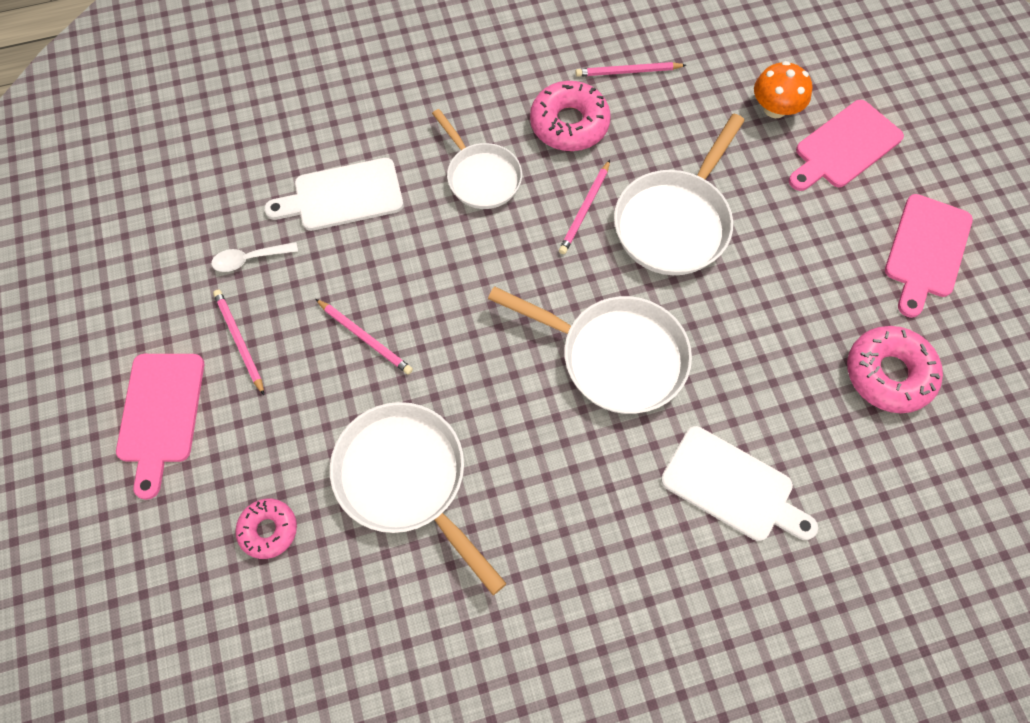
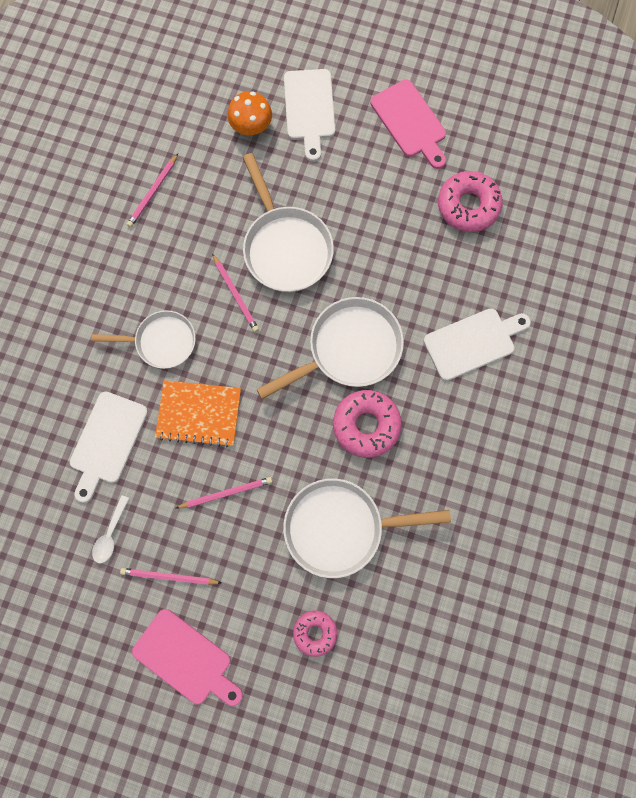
camera: 55 degrees left, 10 degrees up
(431, 257) = (199, 414): none -> orange notebook
(569, 124) = (164, 258): pink donut -> pink donut (366, 425)
(844, 147) = (309, 109): pink cutting board -> white cutting board

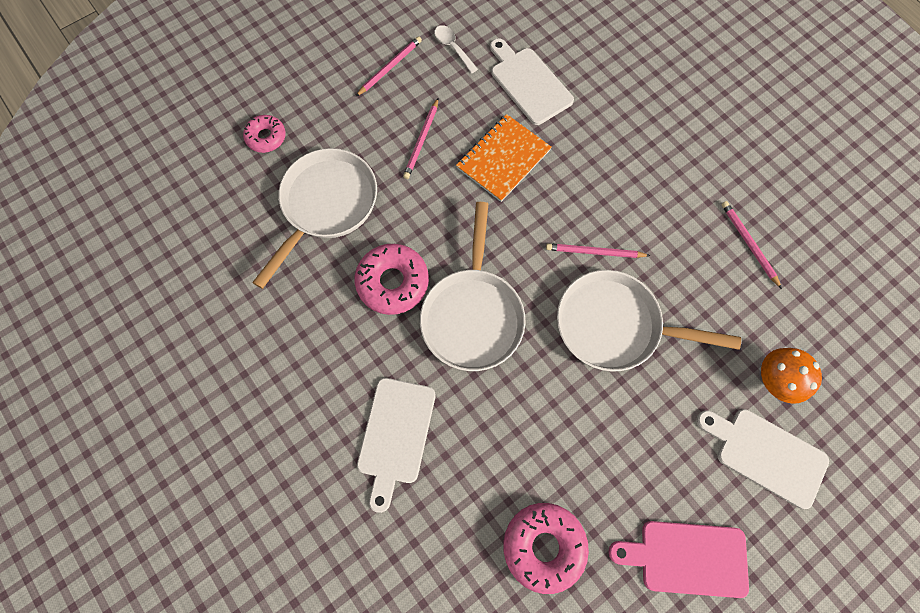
camera: 125 degrees right, 5 degrees down
(162, 342) = (589, 168): white pan -> none
(186, 659) = (323, 46): pink cutting board -> none

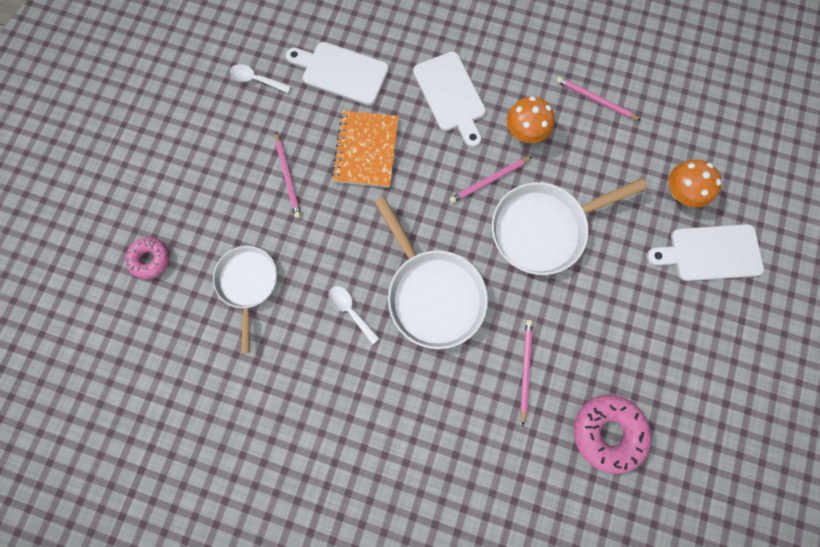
camera: 35 degrees left, 5 degrees up
(326, 205) = (248, 284): white pan -> white pan, size x0.65
(390, 67) = (214, 130): pink pencil -> pink pencil (525, 369)
(393, 282) = (350, 311): pink donut -> white spoon
(395, 435) = (441, 430): white cutting board -> white cutting board (451, 96)
(659, 231) = (525, 132): none -> orange mushroom
(687, 557) = (708, 366): pink cutting board -> none

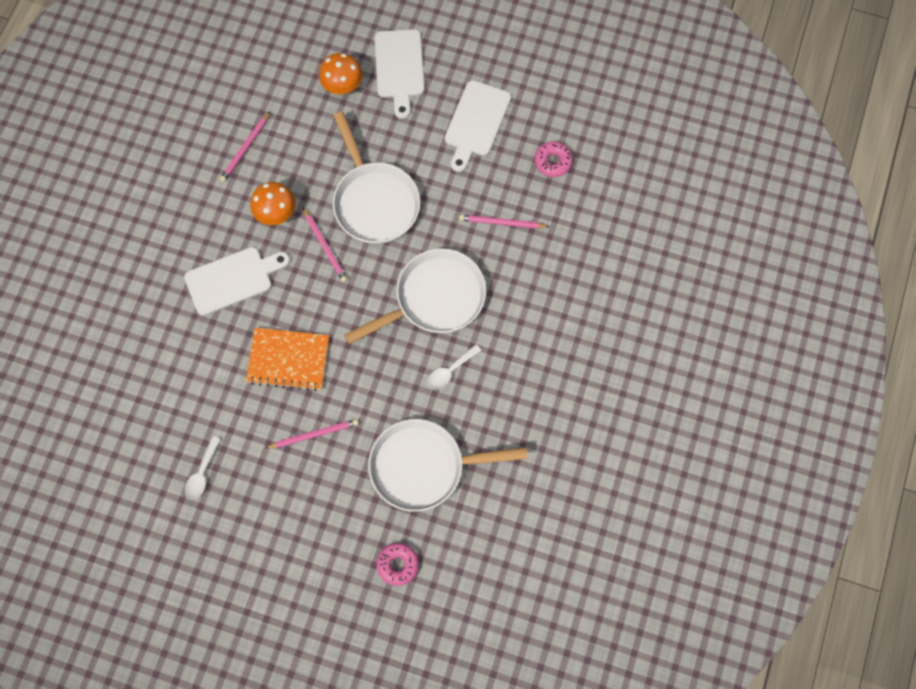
camera: 90 degrees left, 5 degrees down
(248, 284) = (423, 467): white pan -> white pan, size x1.53
(341, 73) = (199, 386): white cutting board -> white cutting board (476, 122)
(607, 432) = (553, 162): pink donut -> pink donut, size x0.61

